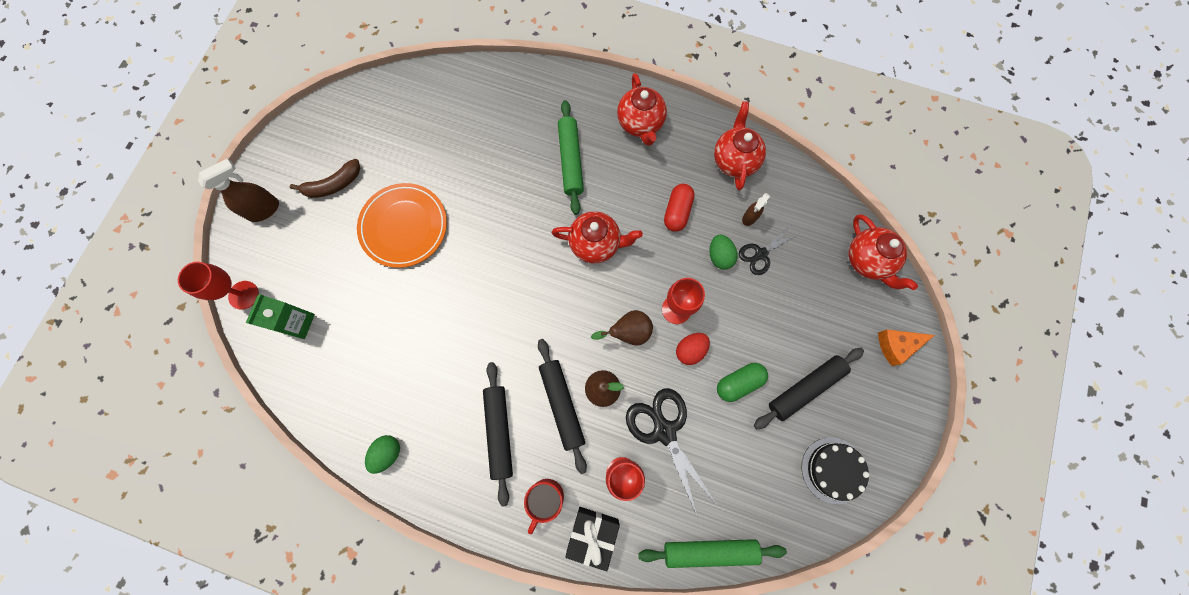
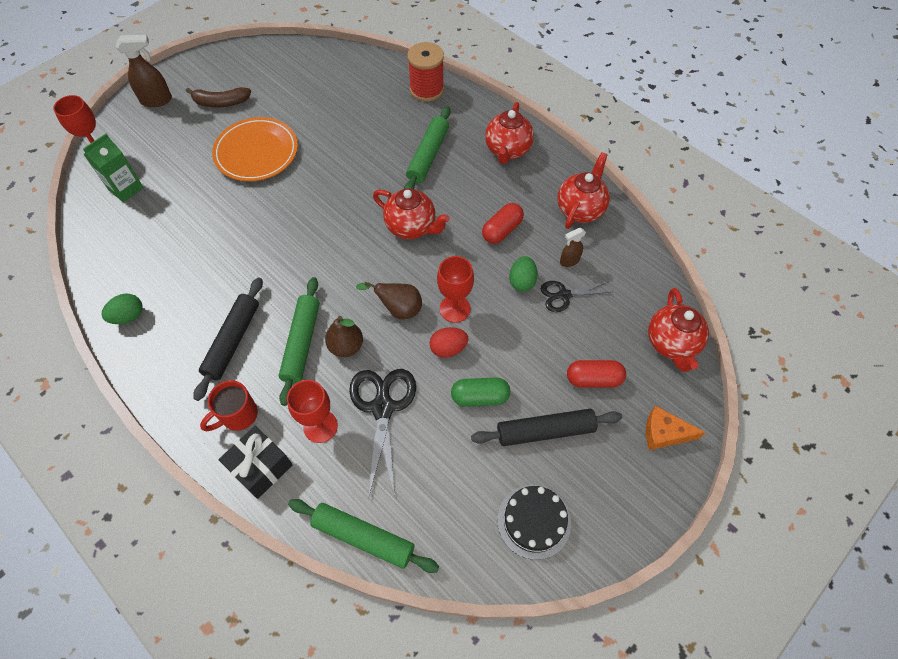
camera: 25 degrees right, 15 degrees down
(530, 85) = (426, 89): none -> red spool
(562, 404) = (301, 343): black rolling pin -> green rolling pin
(821, 323) = (593, 379): none -> red capsule

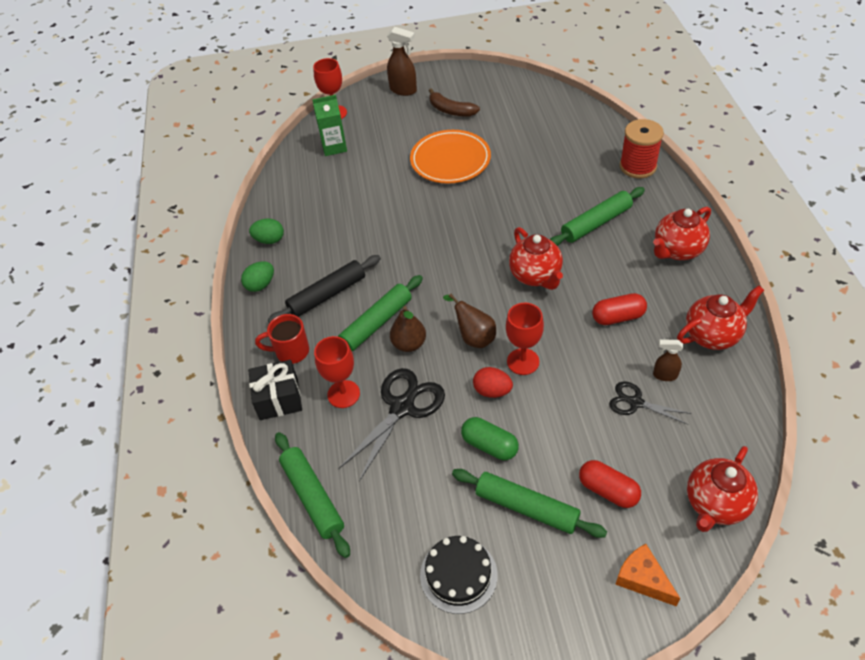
camera: 40 degrees right, 10 degrees down
(522, 281) = (603, 370): green egg -> green egg (260, 285)
(545, 431) = (526, 507): black rolling pin -> green rolling pin

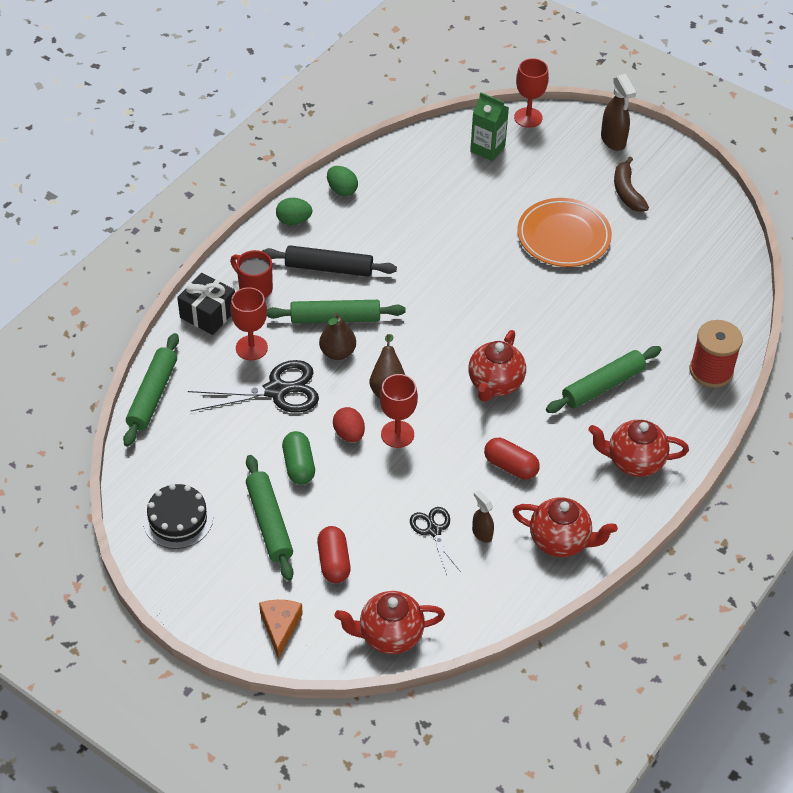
camera: 40 degrees right, 0 degrees up
(596, 223) = (603, 386): green rolling pin -> green rolling pin turned 45 degrees counterclockwise

